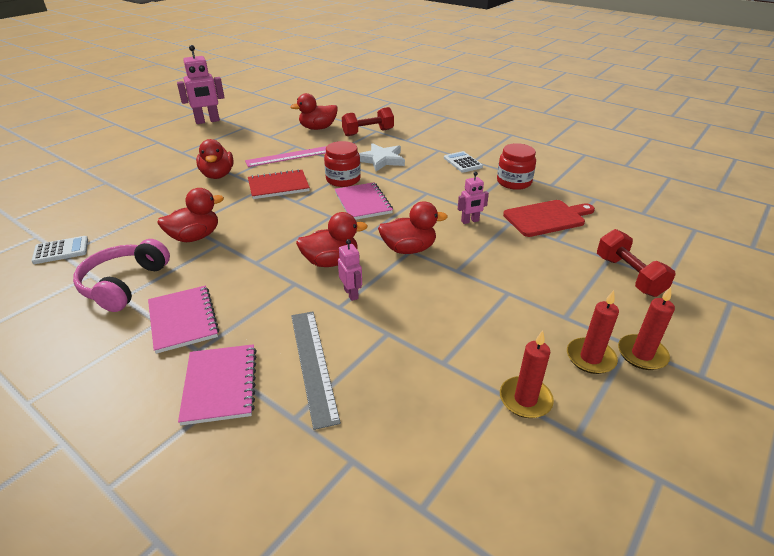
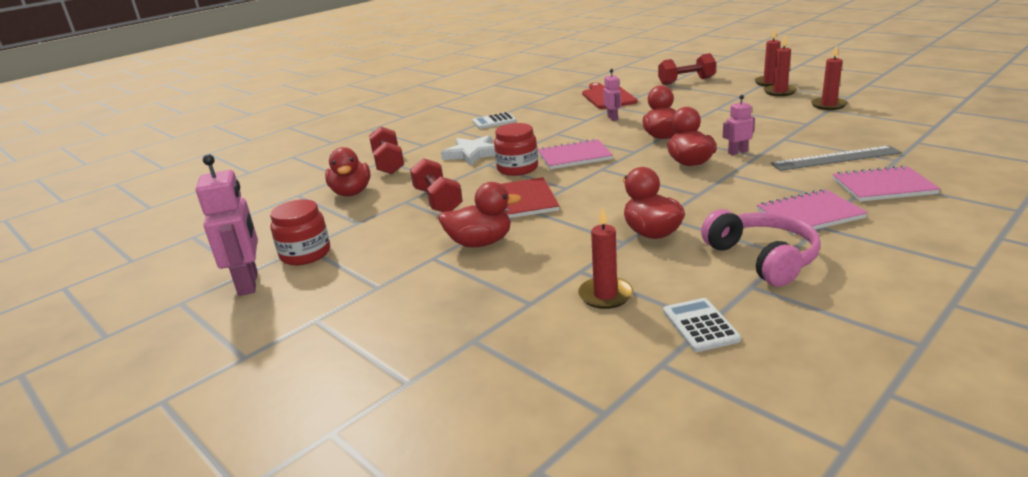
camera: 80 degrees left, 10 degrees down
(121, 219) = (605, 295): none -> red candle
(124, 284) = (763, 258): pink headphones -> pink headphones turned 135 degrees counterclockwise
(291, 156) = (438, 201): pink ruler -> red dumbbell
(514, 182) = (542, 105): red jar -> red jar (305, 254)

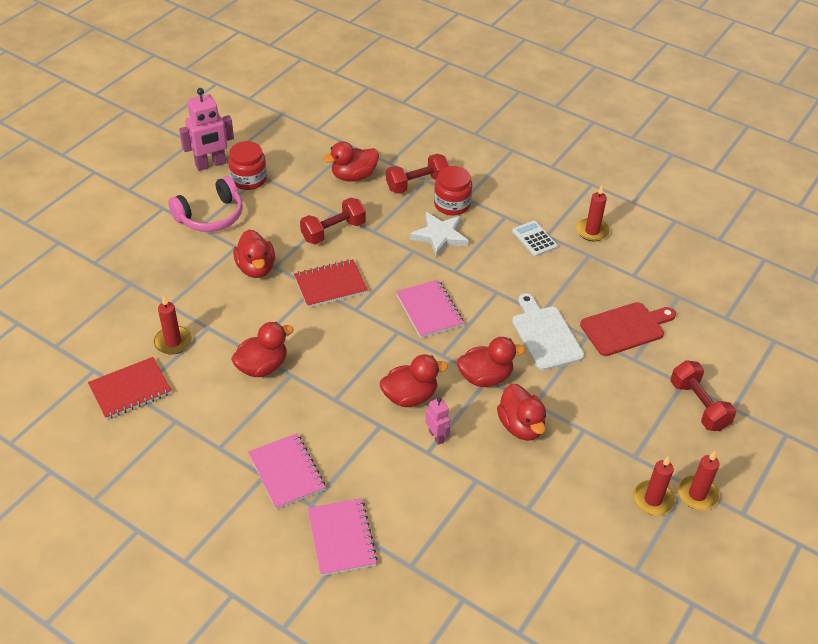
camera: 75 degrees right, 20 degrees up
(517, 168) = (401, 272): red jar -> red jar (452, 204)
(612, 118) = (545, 335): pink robot -> white cutting board
(700, 325) = (130, 390): white calculator -> red notebook
(718, 125) = (521, 426): none -> red duck
(763, 258) = (214, 432): pink headphones -> pink headphones (211, 216)
(828, 105) = (596, 541): red candle -> red candle (592, 231)
(835, 158) = (416, 515): grey ruler -> none

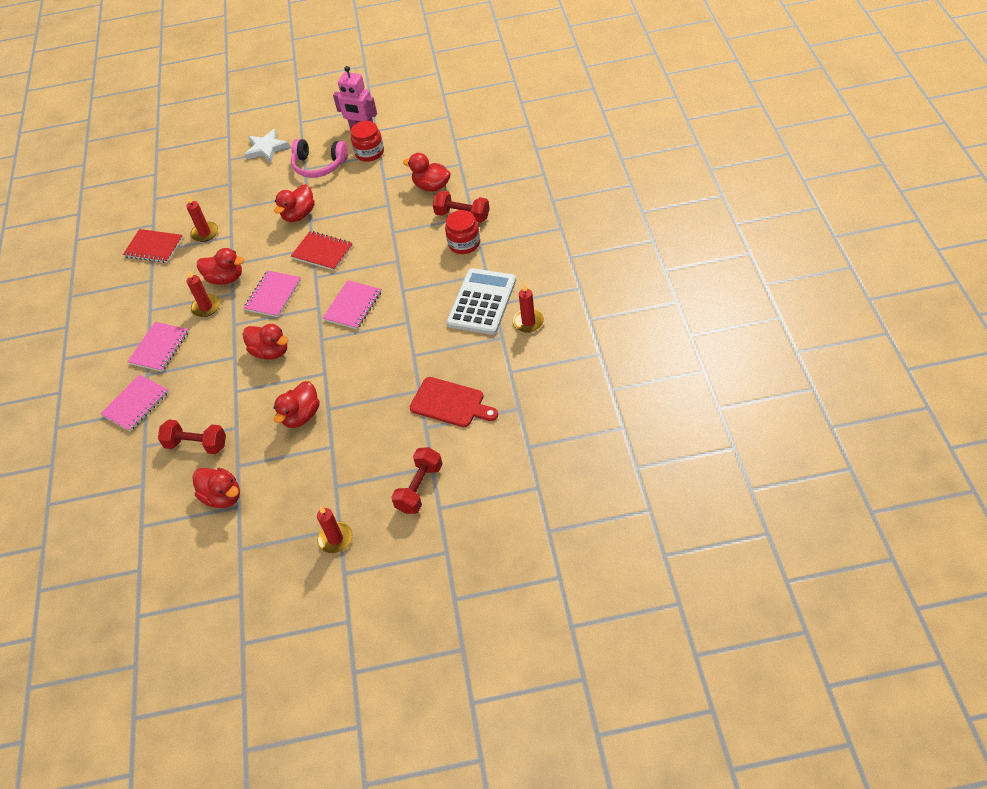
camera: 55 degrees right, 5 degrees up
(333, 231) = (370, 217): red dumbbell -> red dumbbell (196, 444)
(337, 349) = (273, 295): none -> pink notebook
(436, 436) = (252, 386): pink robot -> none
(440, 236) = (426, 261): white star -> white star (266, 148)
(485, 377) = (324, 371): red duck -> red duck (223, 496)
(534, 239) = (482, 302): white calculator -> white calculator, size x1.99
(545, 335) = (395, 371): white cutting board -> none
(653, 499) = (307, 519): red candle -> red candle (206, 307)

